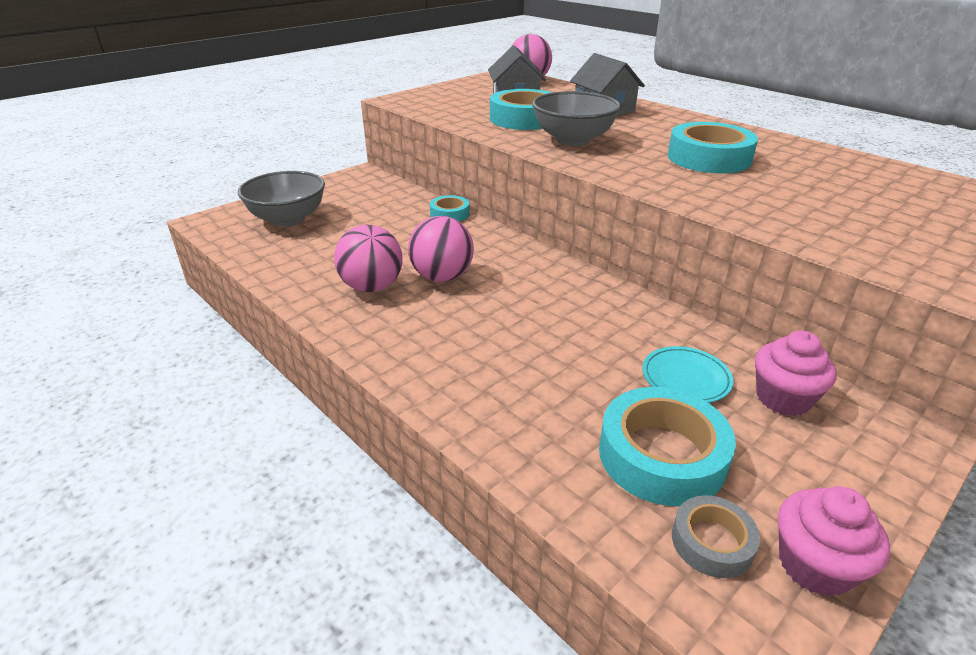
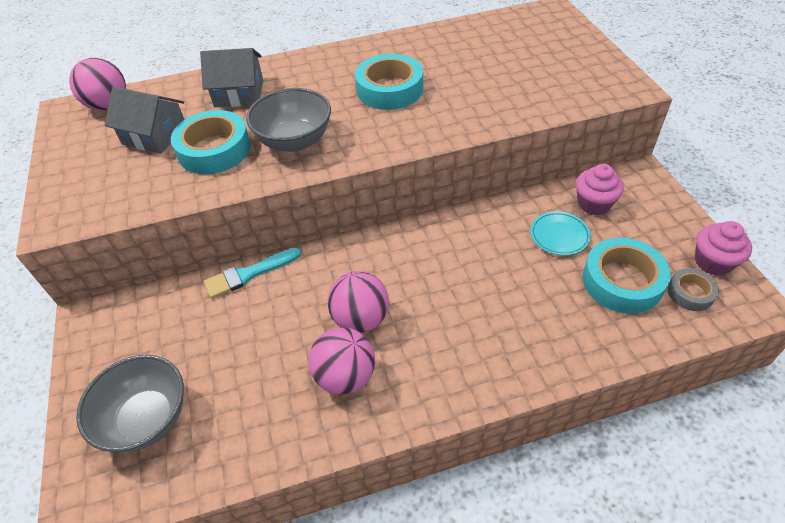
camera: 60 degrees left, 15 degrees up
(450, 214) = (249, 274): turquoise tape -> turquoise brush

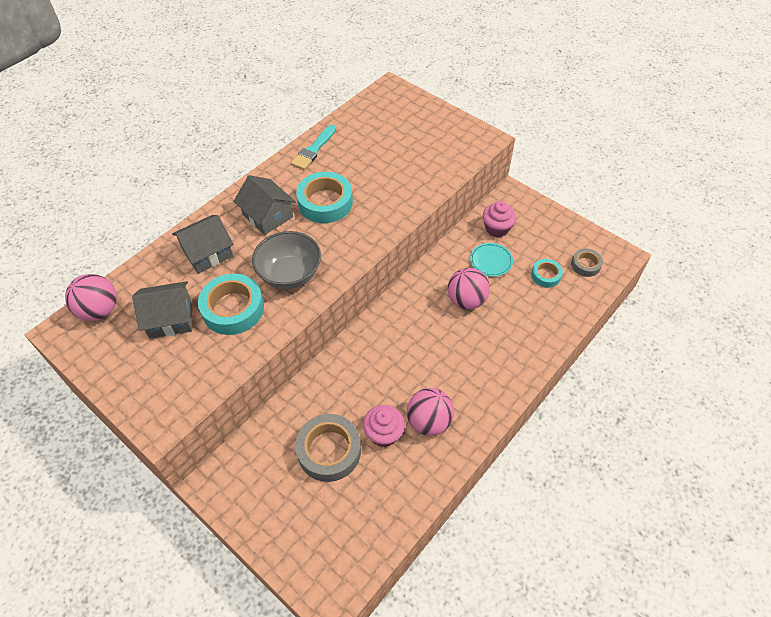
camera: 35 degrees left, 5 degrees up
(147, 419) = (322, 521): grey bowl -> none
(217, 348) = (329, 451): none -> grey tape
(249, 274) = (306, 389): turquoise brush -> turquoise brush (313, 150)
(323, 82) = (268, 216): none -> grey house
(361, 319) = (409, 380): pink ball -> pink ball (466, 300)
(622, 281) = (545, 275): turquoise tape -> turquoise tape, size x0.55
(713, 262) = (586, 238): pink cupcake -> pink cupcake (384, 433)

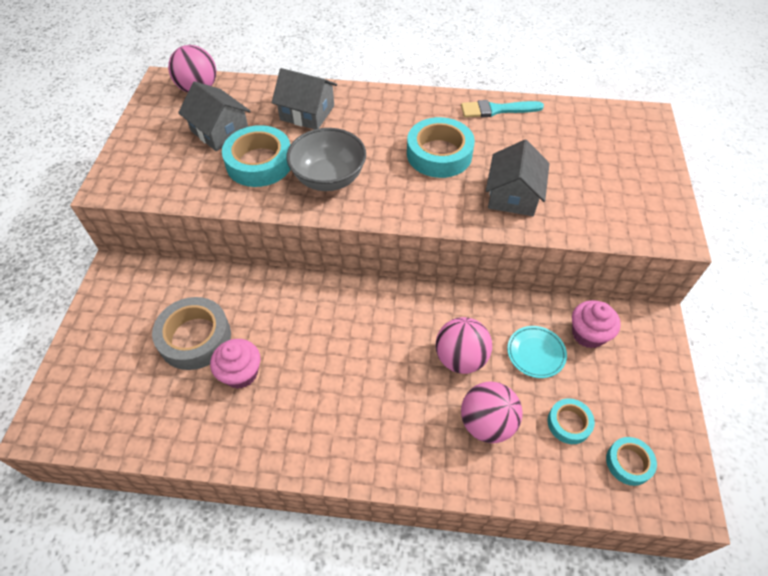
camera: 55 degrees right, 0 degrees up
(268, 216) = (384, 125): grey house -> grey house (513, 195)
(429, 421) = (280, 407): pink ball -> pink ball (487, 423)
(585, 265) = (628, 463): grey tape -> turquoise tape

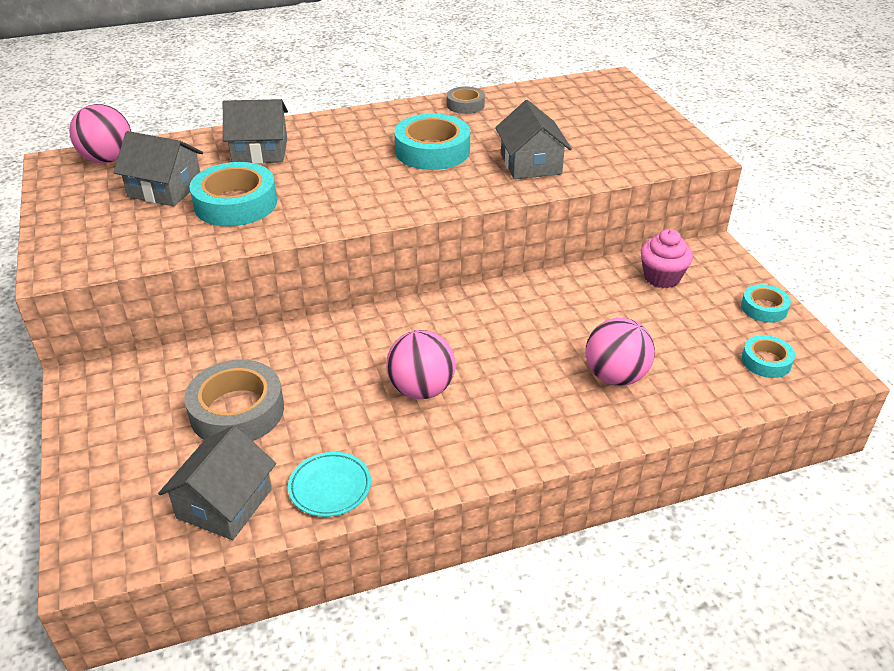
camera: 25 degrees left, 15 degrees down
(144, 417) = (224, 503): none -> grey house
(241, 373) = (317, 424): pink cupcake -> none
(329, 178) = (327, 197): grey bowl -> none
(460, 358) = (552, 334): pink ball -> pink ball (421, 389)
(497, 110) = (465, 105): turquoise brush -> grey tape
(535, 353) = (623, 307): turquoise plate -> turquoise plate (330, 487)
(569, 423) = (692, 350): turquoise tape -> turquoise tape (764, 308)

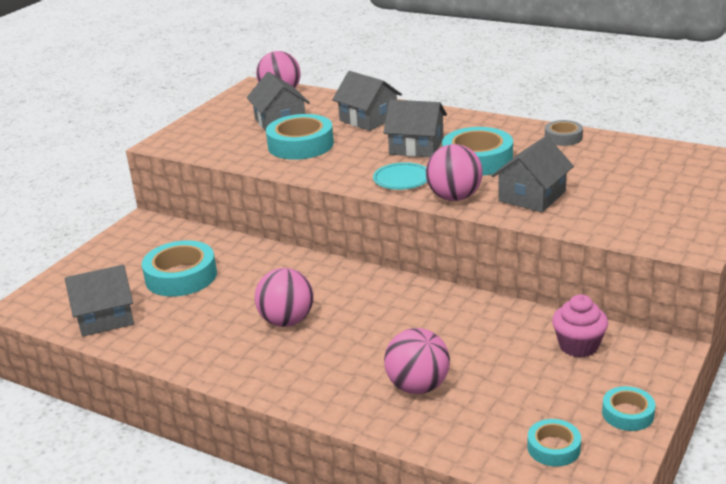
camera: 50 degrees right, 10 degrees down
(237, 411) = (181, 276): grey tape -> turquoise tape
(330, 487) = (159, 341): turquoise plate -> turquoise plate (402, 180)
(357, 160) = (416, 146): none -> grey house
(474, 192) = (454, 197): none -> pink ball

